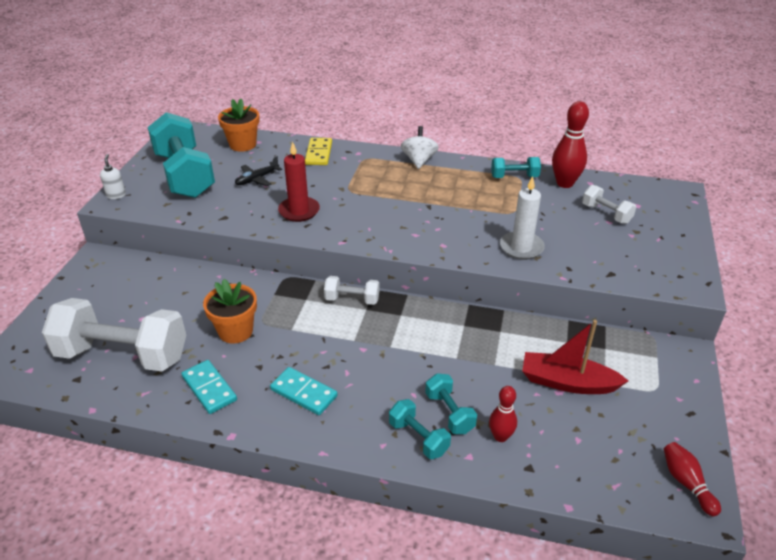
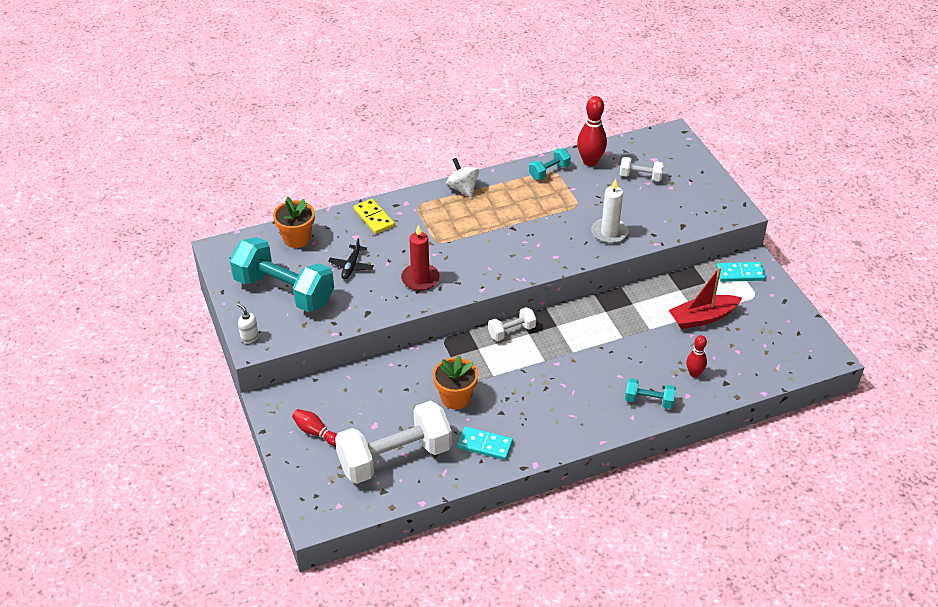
camera: 35 degrees left, 5 degrees up
(303, 393) = (550, 413): turquoise domino -> turquoise domino (740, 274)
(449, 413) = (652, 375): turquoise dumbbell -> none
(686, 483) = (811, 345): red bowling pin -> red bowling pin (315, 432)

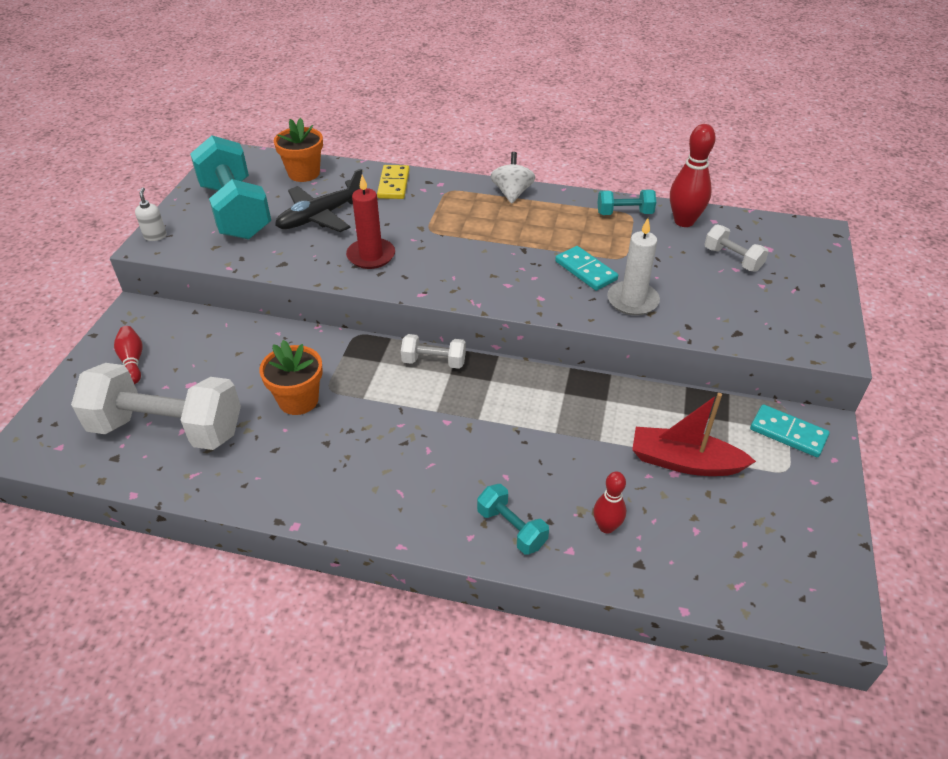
camera: 35 degrees right, 0 degrees up
(351, 266) = (321, 216): black plane -> black plane, size x1.71
(485, 445) = (268, 469): turquoise domino -> turquoise domino (585, 270)

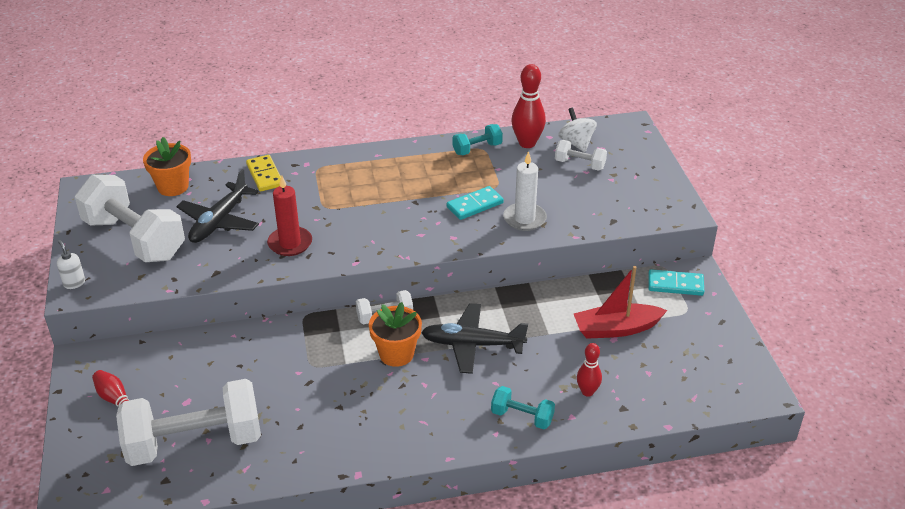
camera: 25 degrees left, 5 degrees down
(236, 211) = (134, 239): turquoise dumbbell -> white dumbbell
(298, 400) = (292, 383): orange flower pot -> orange flower pot (396, 354)
(506, 423) = (472, 344): none -> black plane
(512, 193) = (374, 156): white spinning top -> white spinning top (576, 143)
(585, 270) = (475, 205): turquoise domino -> turquoise domino turned 60 degrees counterclockwise

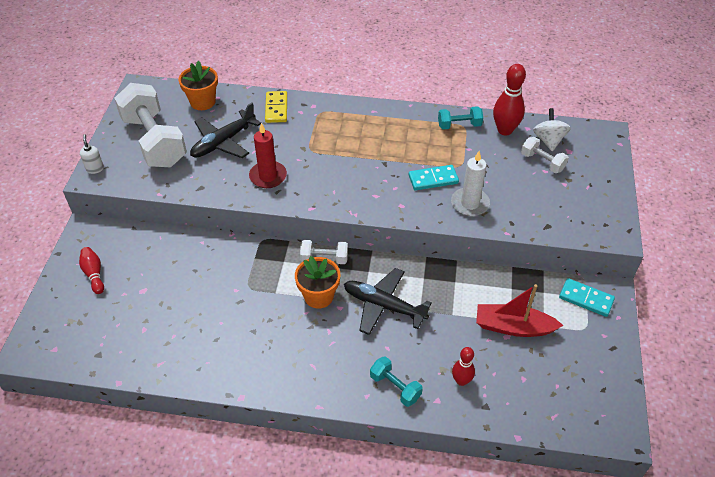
camera: 20 degrees right, 10 degrees up
(195, 442) = (133, 328): white dumbbell -> none

